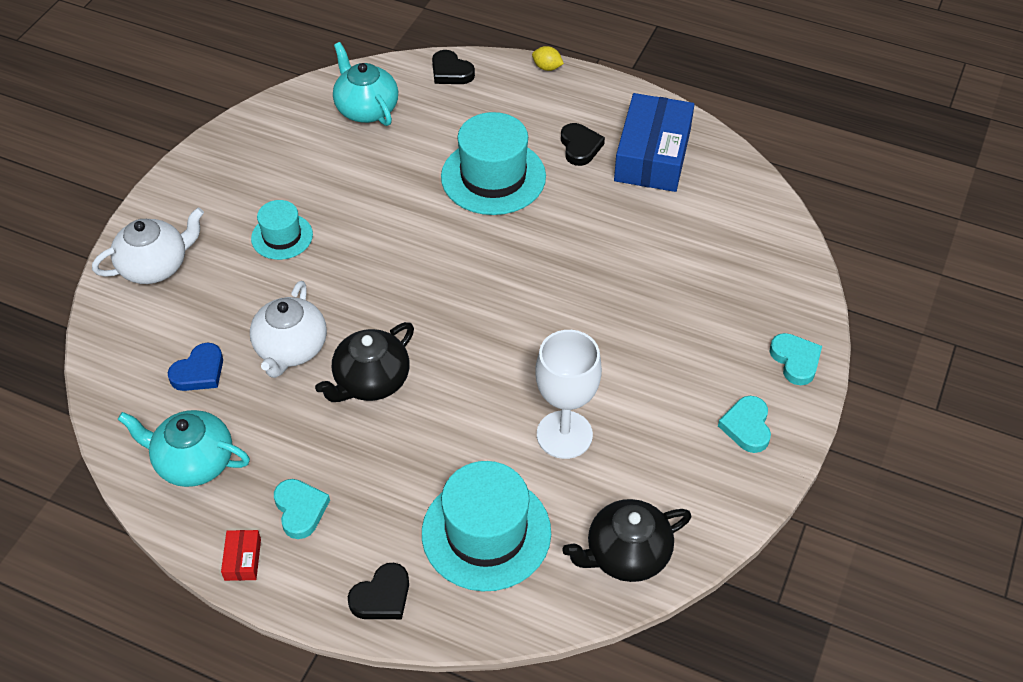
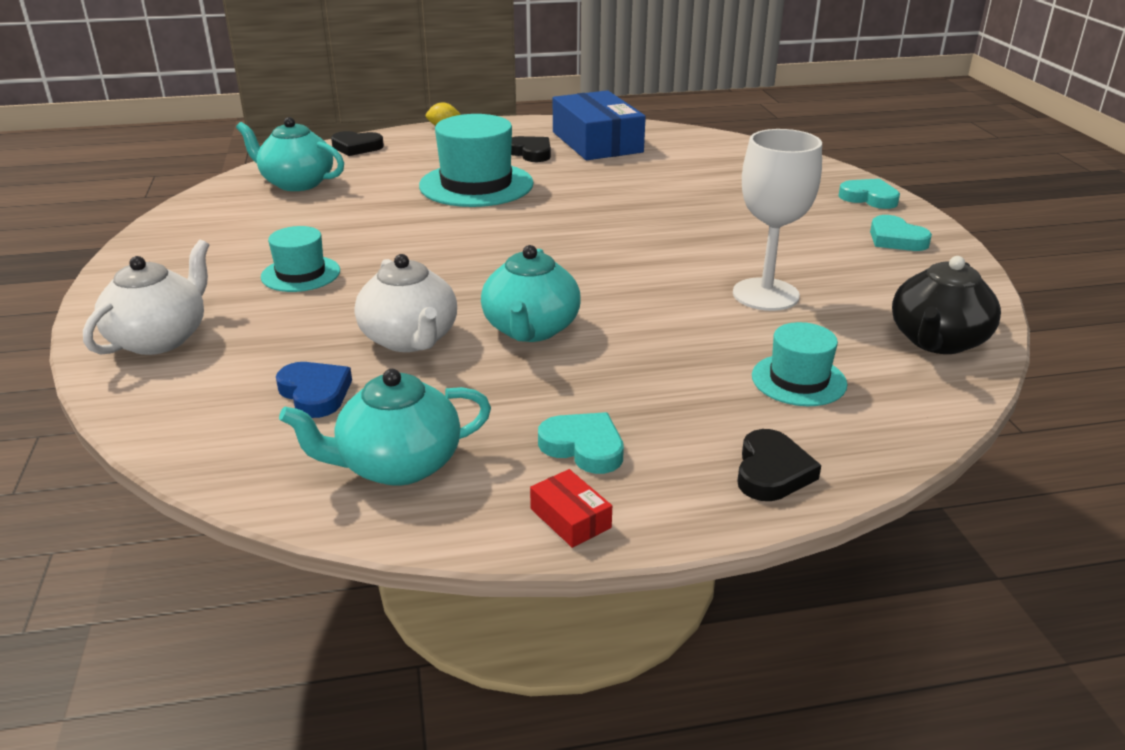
camera: 35 degrees left, 20 degrees down
(199, 372) = (315, 393): blue heart -> blue heart turned 45 degrees counterclockwise
(371, 381) = (531, 329): black teapot -> turquoise teapot
(486, 532) = (798, 380): turquoise hat -> turquoise hat, size x0.56

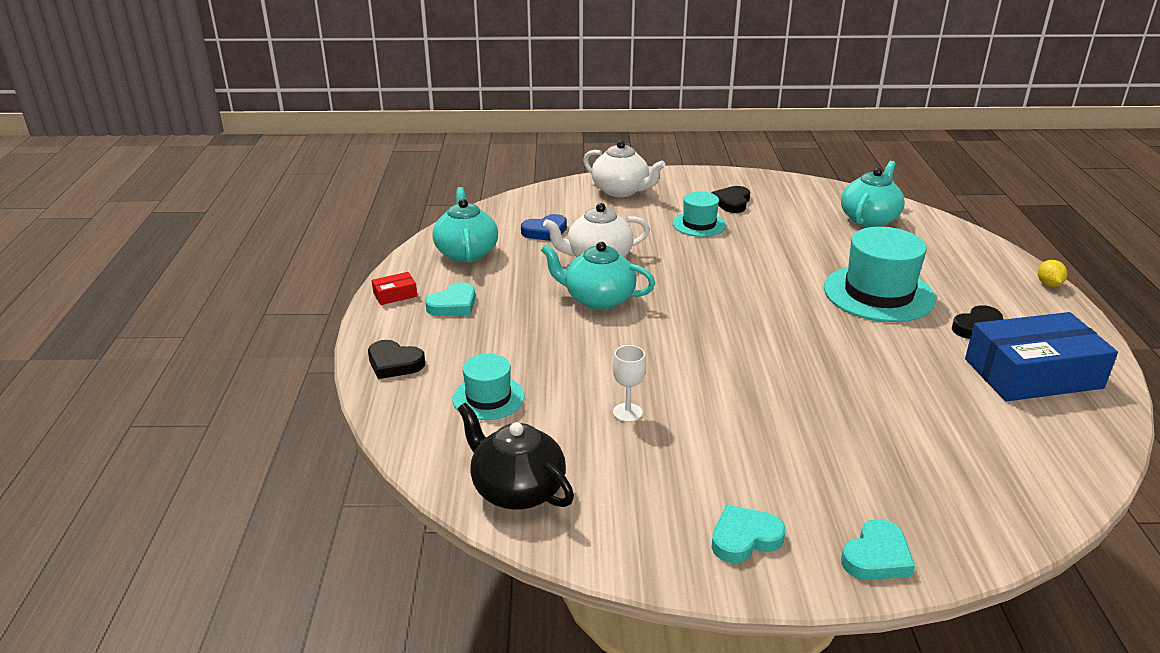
camera: 100 degrees right, 0 degrees up
(356, 147) = (966, 241): black heart -> black heart (732, 202)
(765, 294) = (627, 412): white goblet -> white goblet, size x0.50

